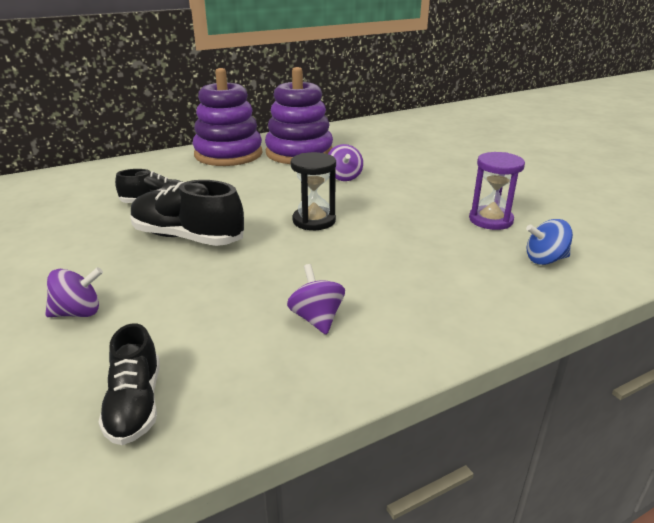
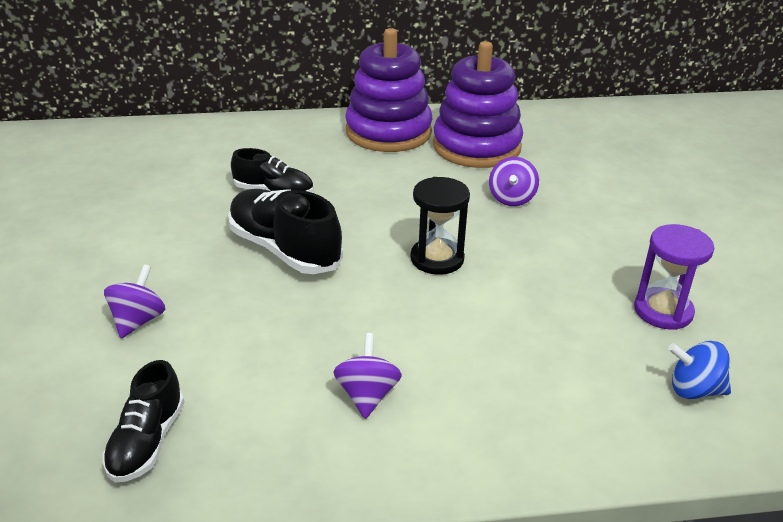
camera: 20 degrees right, 5 degrees up
(78, 313) = (138, 321): purple spinning top -> purple spinning top turned 75 degrees counterclockwise

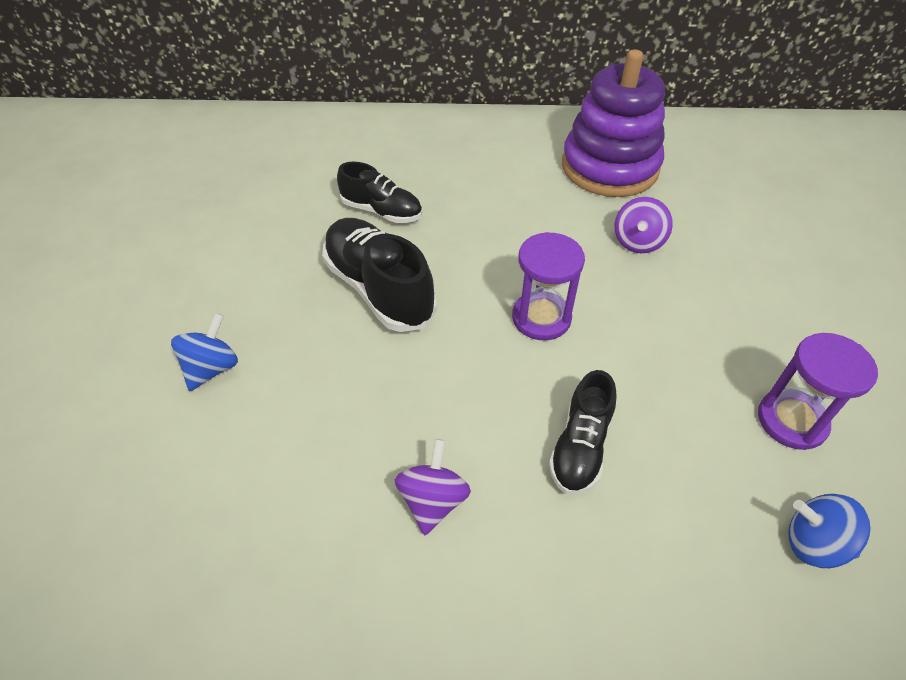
camera: 10 degrees right, 15 degrees up
(138, 321) = (212, 368): purple spinning top -> blue spinning top
(147, 442) = (190, 534): black shoe -> black shoe (580, 447)
(388, 132) = (516, 140): purple stacking toy -> none
(437, 259) = (541, 318): black hourglass -> purple hourglass

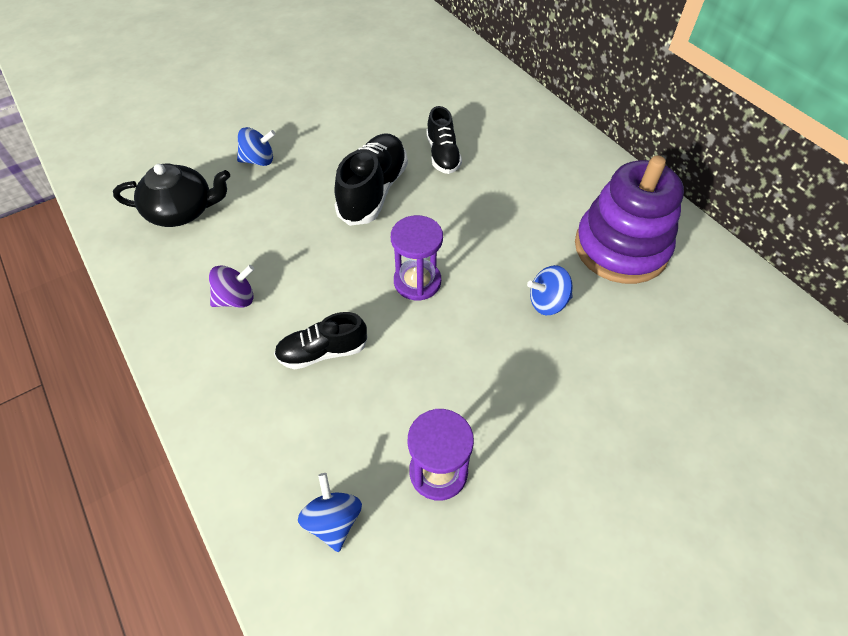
camera: 55 degrees right, 5 degrees up
(214, 498) = (182, 211): none -> black teapot
(638, 242) = (547, 302): purple spinning top -> blue spinning top

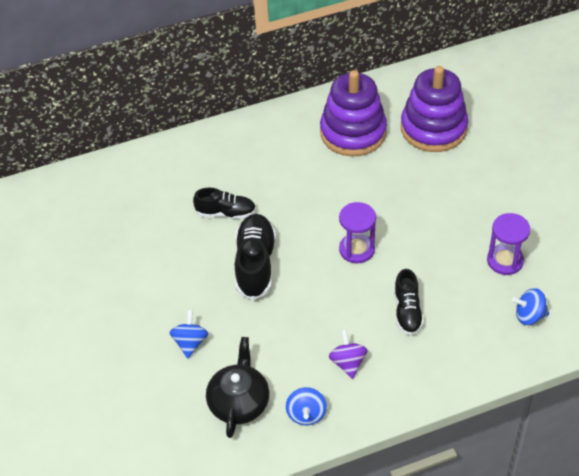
camera: 75 degrees left, 5 degrees down
(373, 191) = (255, 264): black shoe -> black shoe turned 60 degrees clockwise
(547, 302) = (391, 182): blue spinning top -> blue spinning top (306, 414)
(675, 340) = (433, 128): none -> purple stacking toy

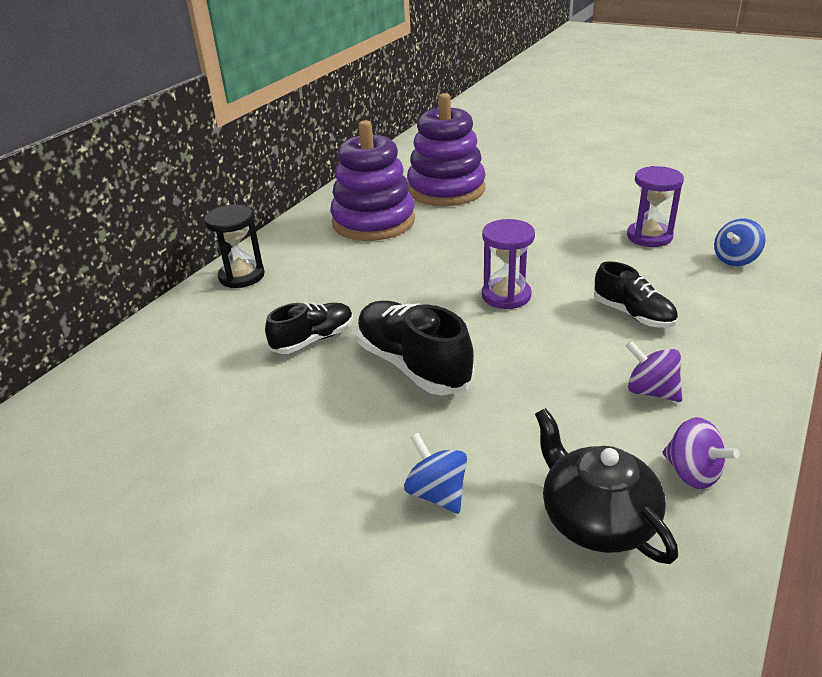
camera: 40 degrees left, 15 degrees down
(234, 136) = (241, 276): none -> black hourglass
(306, 414) = (692, 473): blue spinning top -> purple spinning top

